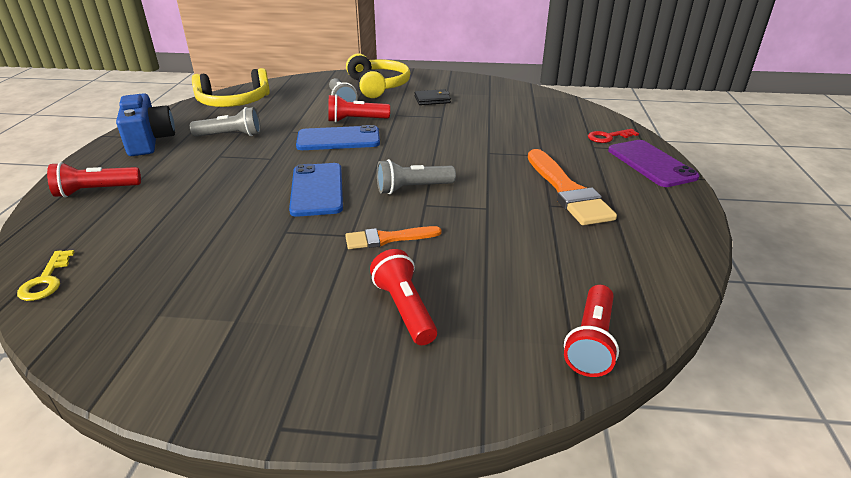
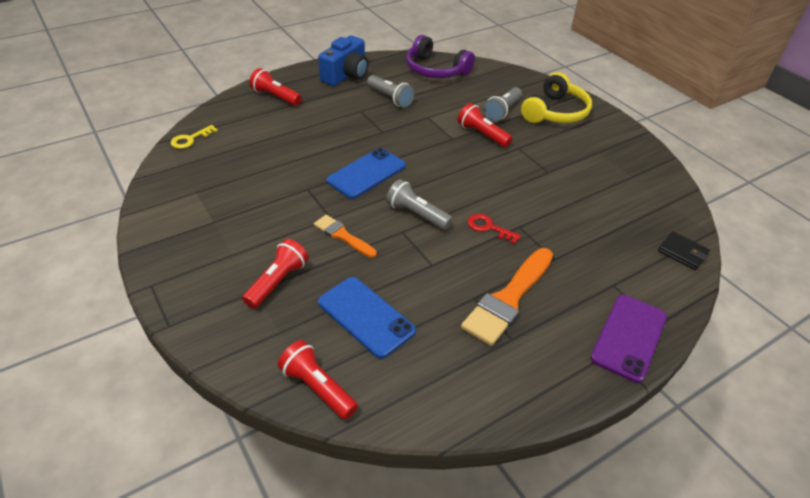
camera: 50 degrees right, 10 degrees up
(234, 102) = (435, 70): yellow headphones -> purple headphones
(338, 139) = (443, 143): blue phone -> blue phone (366, 316)
(432, 99) = (572, 151): black wallet -> black wallet (682, 252)
(591, 342) = (317, 388): red flashlight -> red flashlight turned 60 degrees clockwise
(608, 137) = (647, 288): red key -> red key (489, 228)

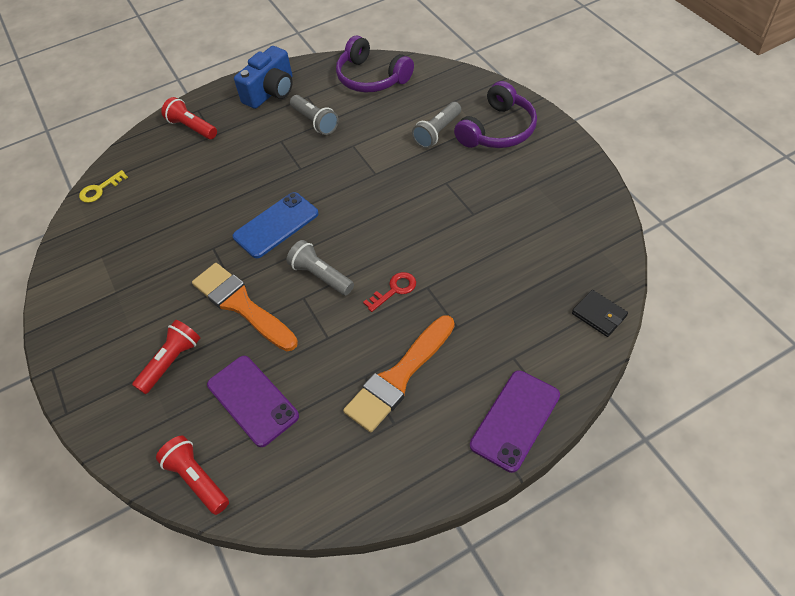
camera: 10 degrees right, 10 degrees up
(342, 236) = (241, 305): orange brush -> orange brush, size x1.75
(366, 316) = (252, 400): blue phone -> purple phone
(482, 135) = (409, 167): red flashlight -> none
(489, 228) = (394, 290): red key -> red key turned 105 degrees clockwise
(555, 112) = (498, 130): yellow headphones -> purple headphones

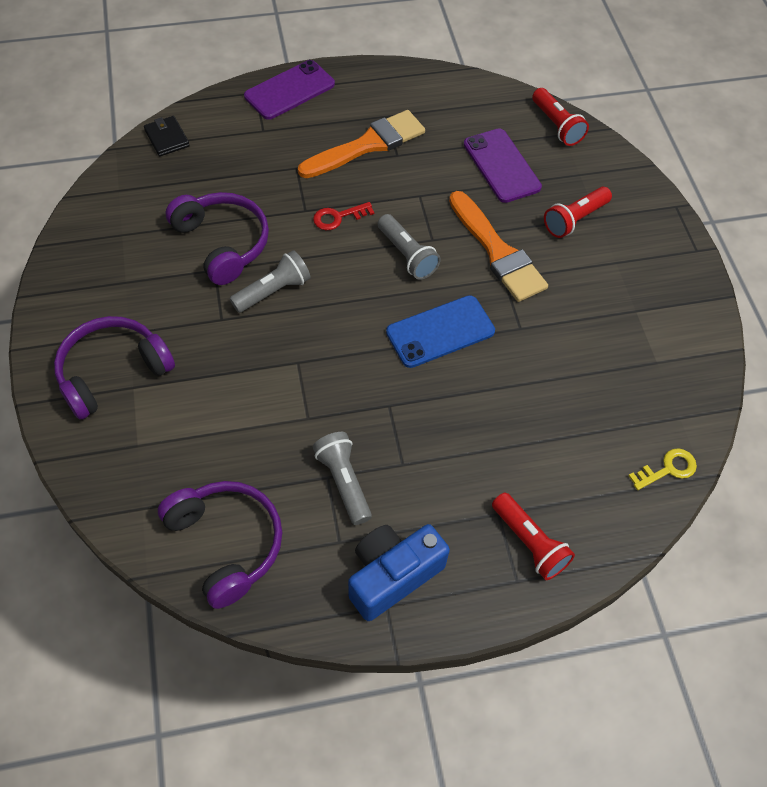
camera: 170 degrees left, 5 degrees up
(437, 132) = (189, 397): grey flashlight -> grey flashlight (273, 291)
(480, 235) = (222, 243): none -> purple headphones

